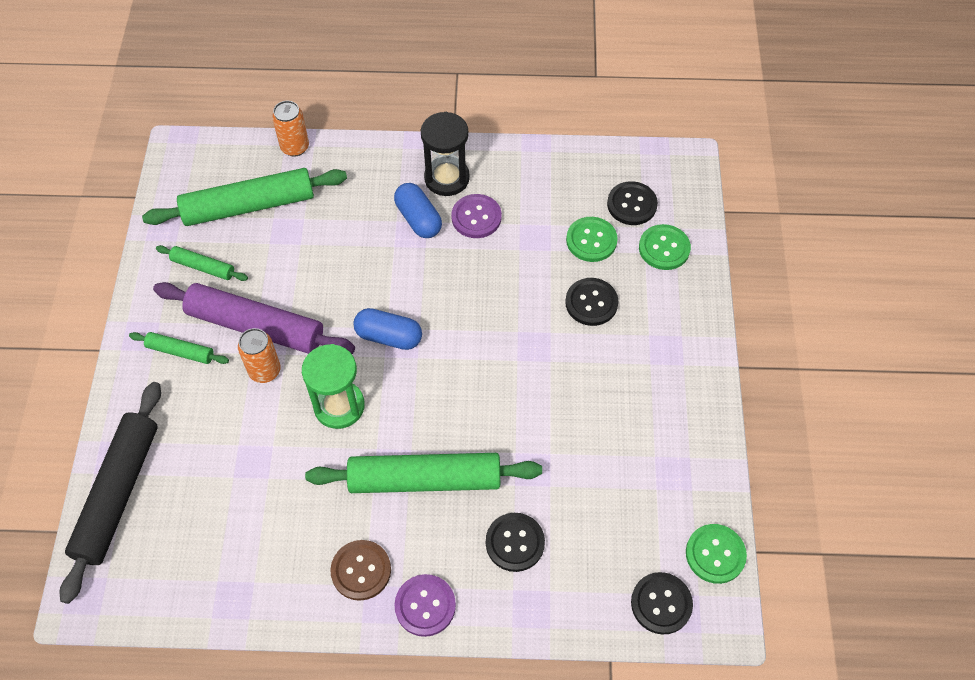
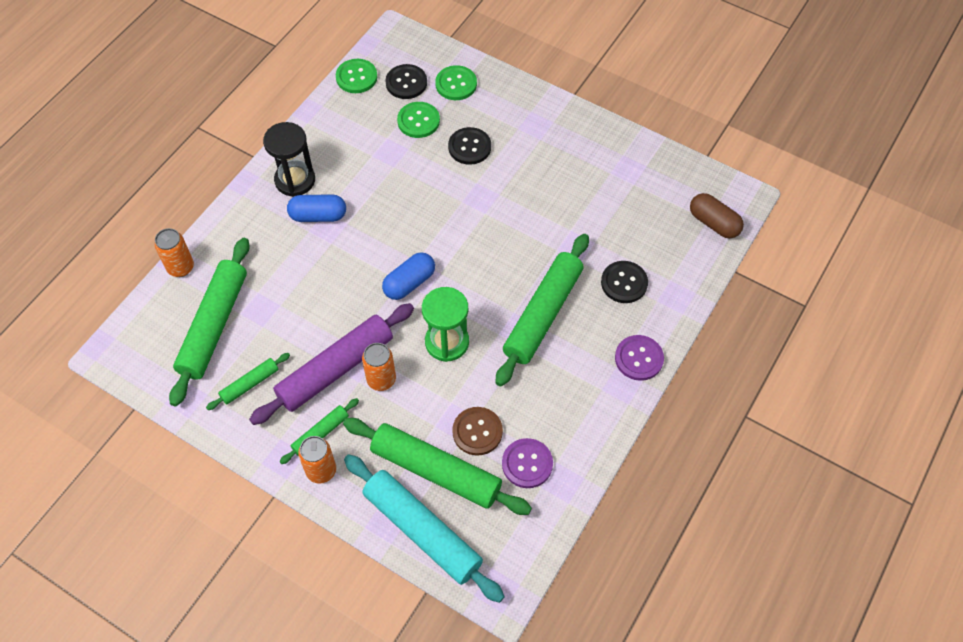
camera: 60 degrees left, 0 degrees up
(118, 494) = (422, 531): black rolling pin -> turquoise rolling pin
(142, 373) = (321, 470): none -> orange can
(188, 472) = (436, 471): none -> green rolling pin
(361, 570) = (589, 387): brown button -> brown button (477, 432)
(476, 217) = (345, 179): purple button -> purple button (527, 464)
(661, 603) = (714, 223): black button -> brown capsule
(715, 554) = (697, 177): green button -> green button (356, 77)

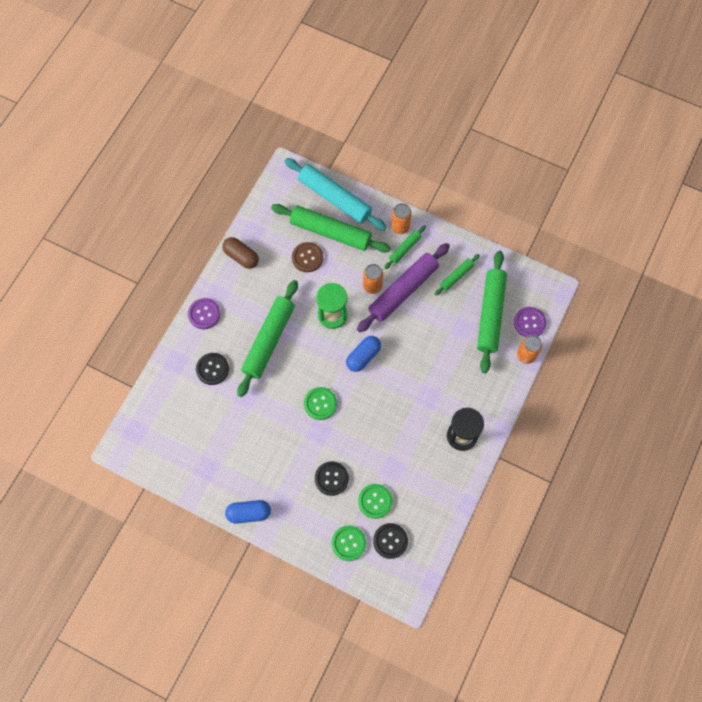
camera: 175 degrees right, 10 degrees up
(318, 215) = (438, 406): blue capsule -> blue capsule (249, 513)
(356, 77) = (433, 543): green button -> green button (320, 404)
(527, 464) = (275, 241): purple button -> purple button (529, 323)
(714, 223) = (144, 424): brown capsule -> brown capsule (241, 257)

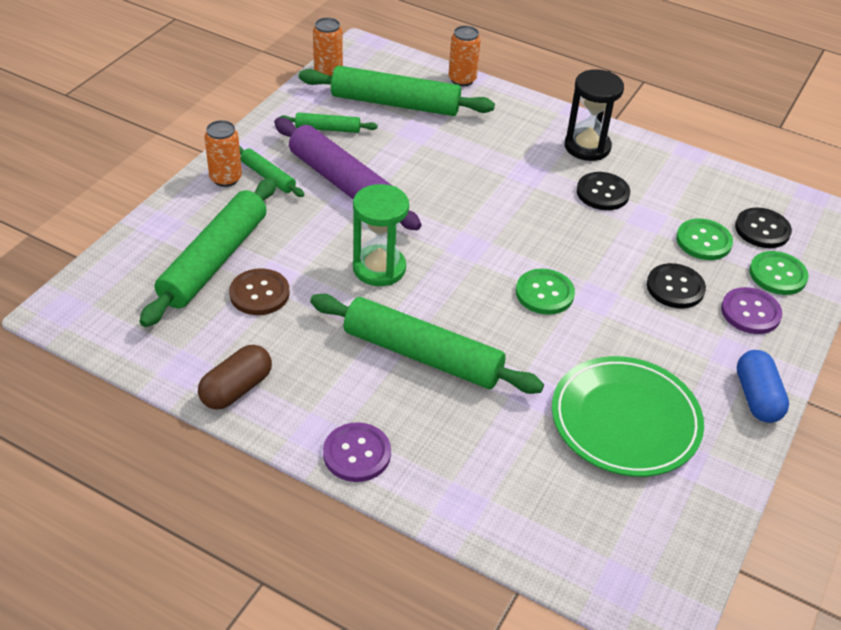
camera: 90 degrees left, 25 degrees down
(212, 369) = (479, 443): black button -> black button (602, 193)
(230, 441) = (625, 420): none -> green plate
(334, 198) = (145, 251): turquoise rolling pin -> none
(363, 356) = (459, 237): blue capsule -> none
(372, 286) = (330, 217): orange can -> orange can (328, 72)
(456, 276) = (327, 129): green rolling pin -> green rolling pin turned 45 degrees counterclockwise
(529, 323) = (412, 72): purple button -> purple button (750, 312)

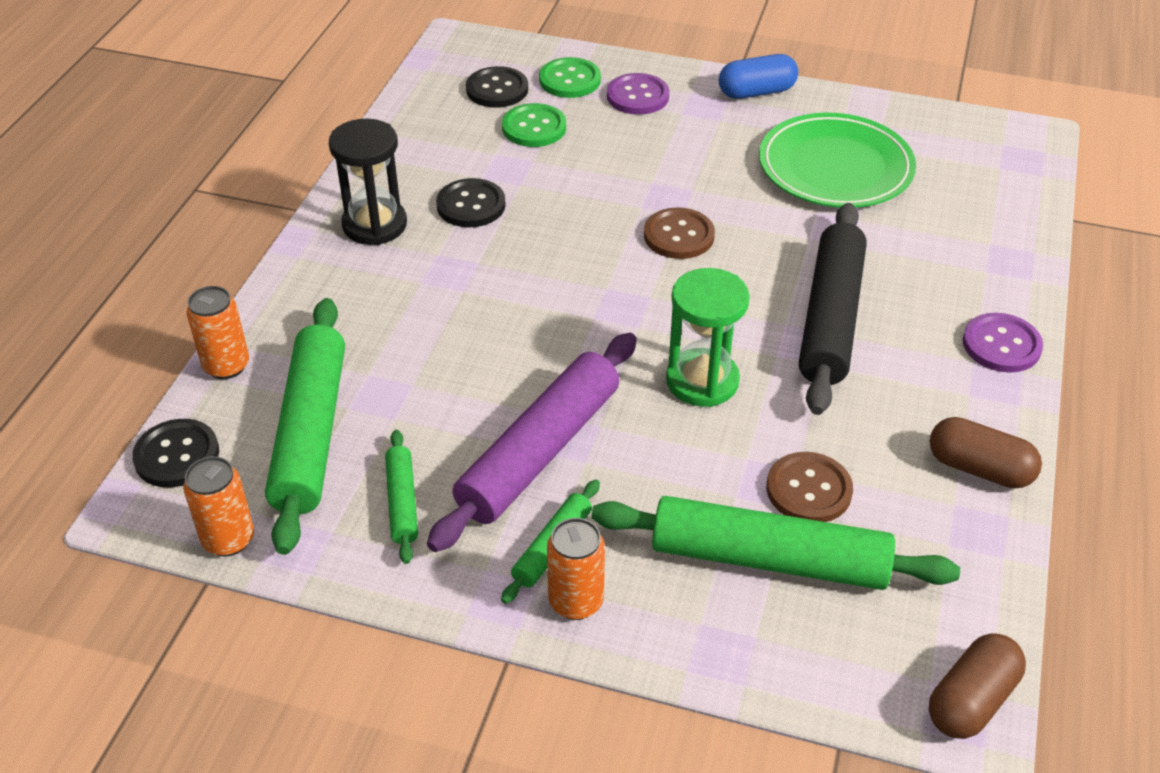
camera: 100 degrees left, 0 degrees up
(68, 317) = (971, 700): none -> brown capsule
(422, 355) = (831, 318): green rolling pin -> black rolling pin
(544, 293) = (679, 236): green button -> brown button
(675, 287) = (622, 144): black button -> black button (177, 455)

